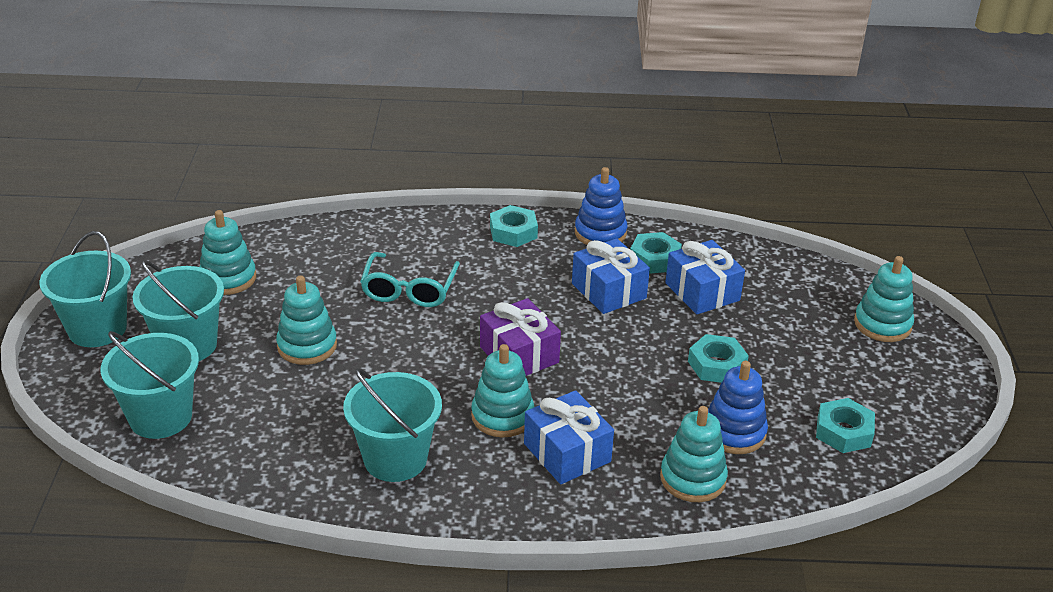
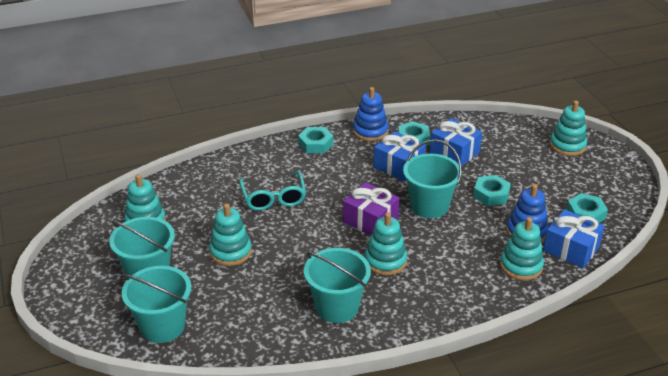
camera: 20 degrees left, 0 degrees up
(97, 329) = (75, 280): turquoise bucket -> turquoise bucket (429, 206)
(567, 453) = (439, 272): blue gift -> blue gift (571, 249)

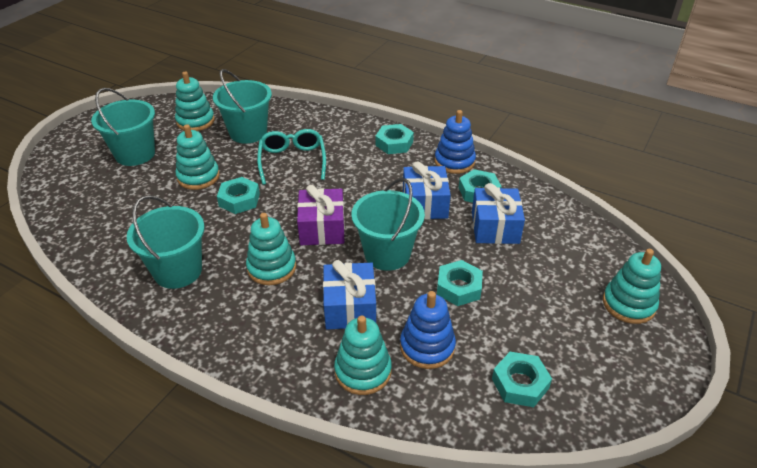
camera: 50 degrees right, 5 degrees up
(162, 326) = (78, 192): turquoise bucket -> turquoise bucket (248, 132)
(273, 198) = (292, 161): turquoise glasses -> turquoise glasses turned 135 degrees clockwise
(288, 243) = (239, 200): none -> turquoise nut
(571, 249) = (439, 401): blue gift -> blue gift (350, 307)

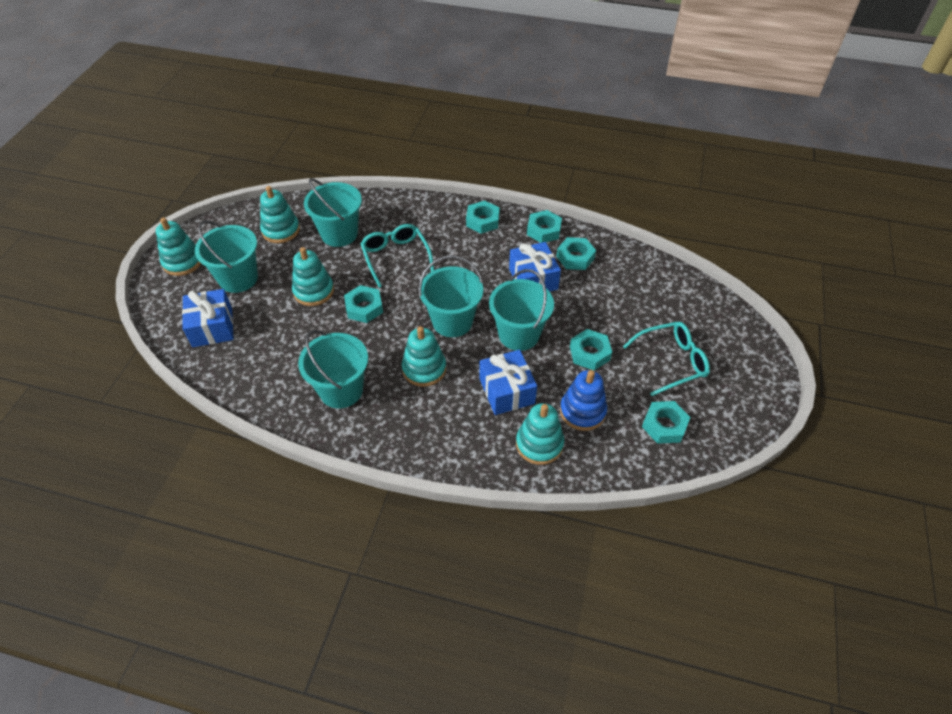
camera: 15 degrees left, 10 degrees up
(322, 228) = (452, 321): purple gift -> turquoise bucket
(454, 162) = (543, 230): blue stacking toy -> turquoise nut
(495, 227) = (600, 290): blue gift -> blue gift (212, 327)
(552, 315) = (671, 361): none -> turquoise glasses
(628, 304) = (726, 339): turquoise stacking toy -> turquoise stacking toy (182, 262)

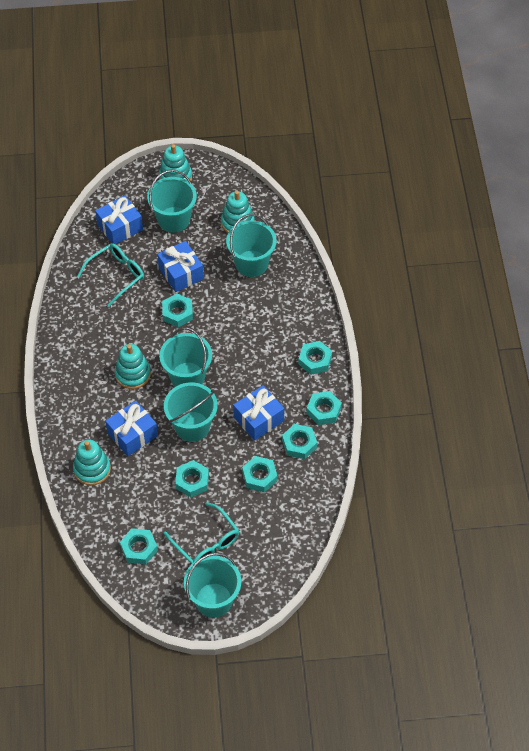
camera: 70 degrees right, 5 degrees up
(313, 291) = (181, 273): turquoise stacking toy -> blue gift
(341, 390) = (94, 330): turquoise bucket -> turquoise bucket (213, 600)
(396, 257) = (242, 313): turquoise glasses -> turquoise glasses (116, 275)
(582, 411) = (132, 490): blue stacking toy -> none
(603, 297) = (259, 476): none -> turquoise nut

